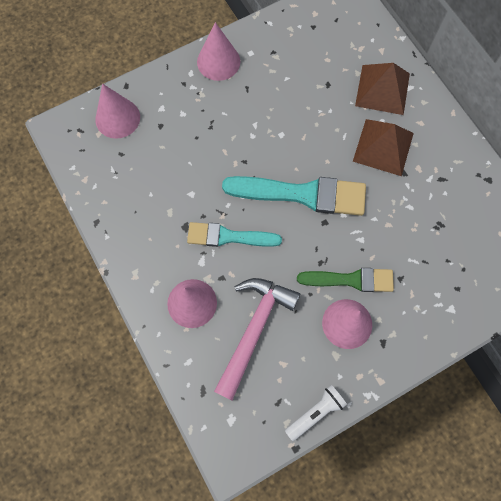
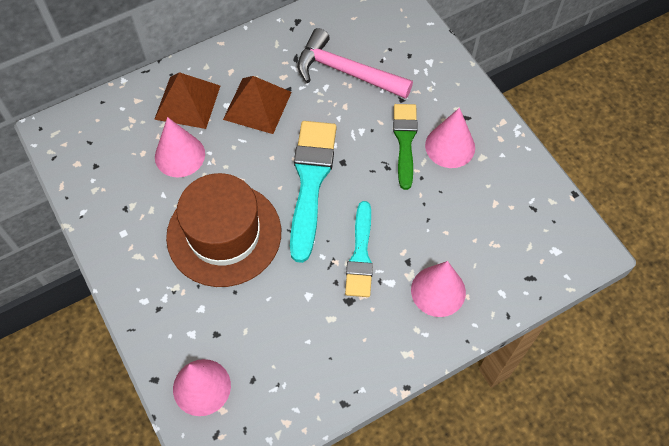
camera: 90 degrees left, 10 degrees down
(218, 61) = (131, 268): pink cone -> pink cone (180, 155)
(249, 126) = (224, 234): none -> brown hat
(254, 330) = (462, 229): pink hammer -> pink hammer (346, 72)
(315, 413) = (539, 176): white flashlight -> none

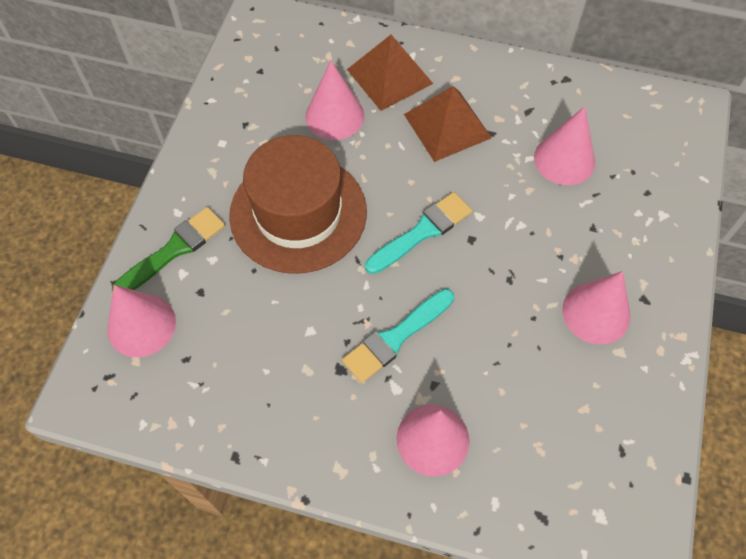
camera: 45 degrees right, 0 degrees up
(311, 182) = (422, 232): turquoise brush -> turquoise brush, size x0.64
(346, 72) = (564, 159): pink hammer -> pink cone
(405, 141) = (554, 270): green brush -> green brush (174, 250)

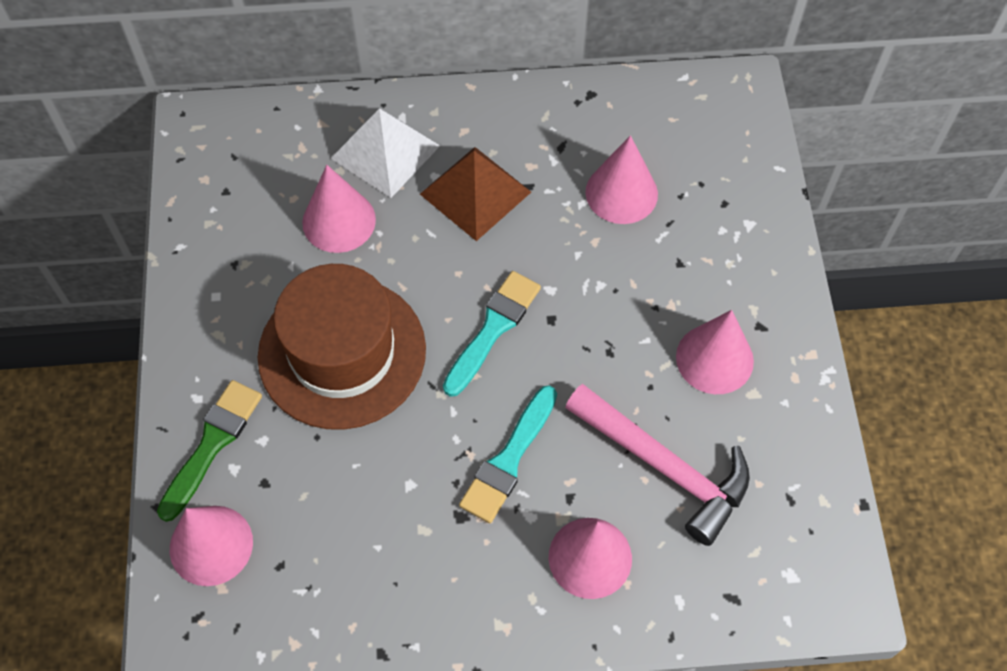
camera: 20 degrees left, 0 degrees up
(390, 76) = (385, 152): brown pyramid -> white pyramid
(522, 387) = (665, 467): none -> pink hammer

